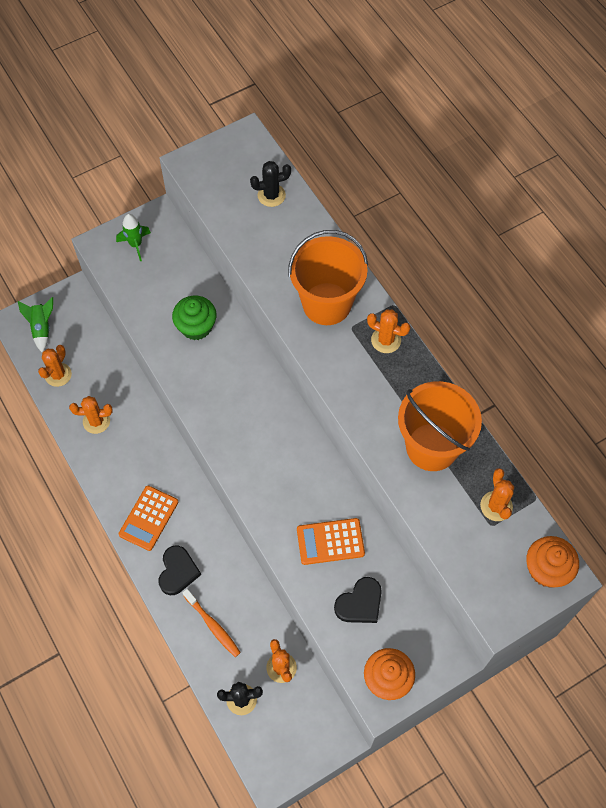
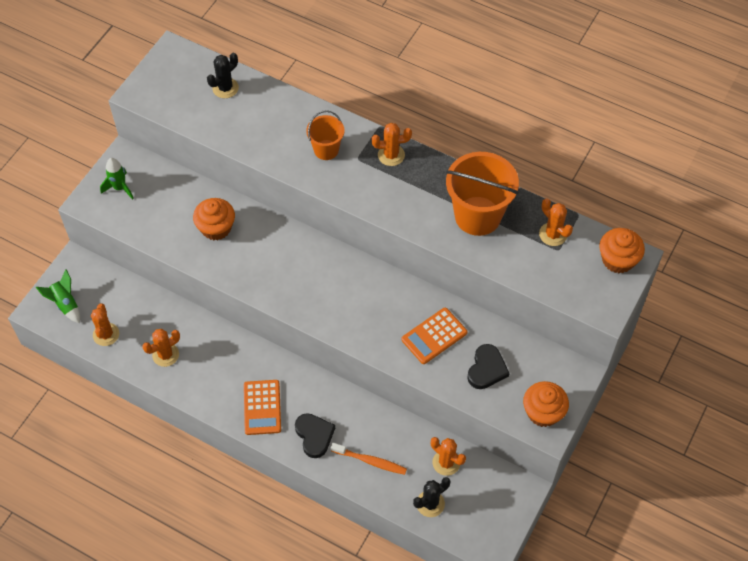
camera: 30 degrees left, 5 degrees down
(196, 326) = (216, 228): green cupcake -> orange cupcake
(327, 303) = (326, 150): orange bucket -> orange bucket, size x0.55

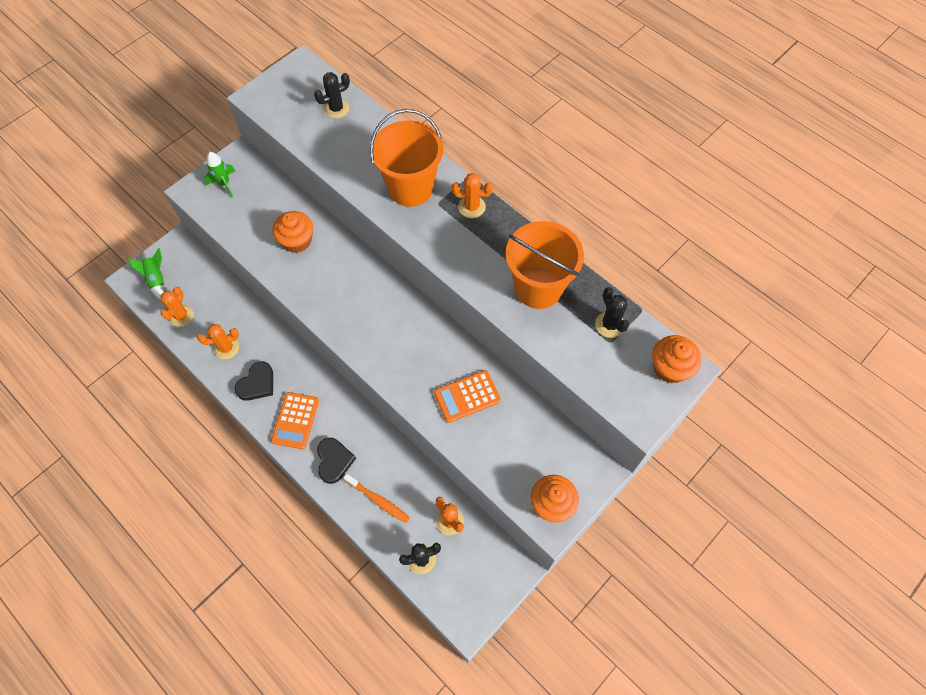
camera: 15 degrees right, 5 degrees up
(326, 150) = (410, 188): orange bucket -> orange bucket, size x1.82
(486, 369) = (508, 443): black heart -> black heart (257, 383)
(553, 234) = (609, 324): orange cactus -> black cactus

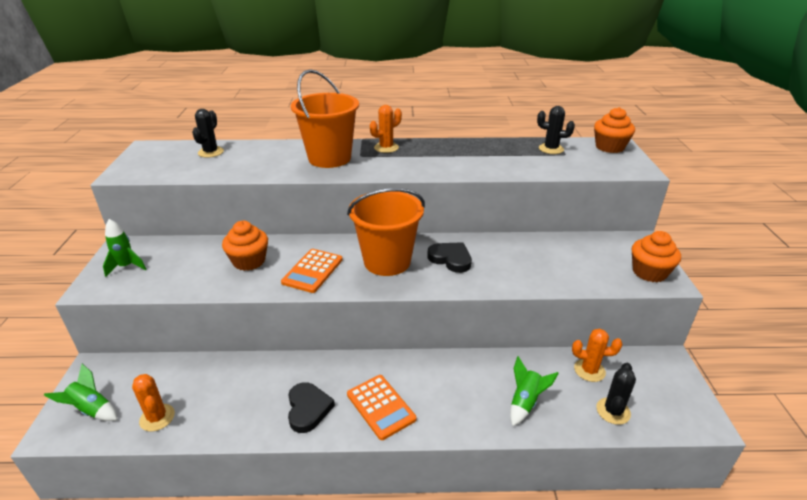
camera: 45 degrees left, 30 degrees down
(226, 348) = (241, 406): orange cactus -> none
(334, 461) = (453, 407): black heart -> black heart (450, 259)
(378, 500) = (525, 402): orange toothbrush -> green rocket
(467, 396) = (510, 260): orange calculator -> orange calculator (312, 271)
(538, 287) = (487, 156): orange bucket -> orange bucket (387, 261)

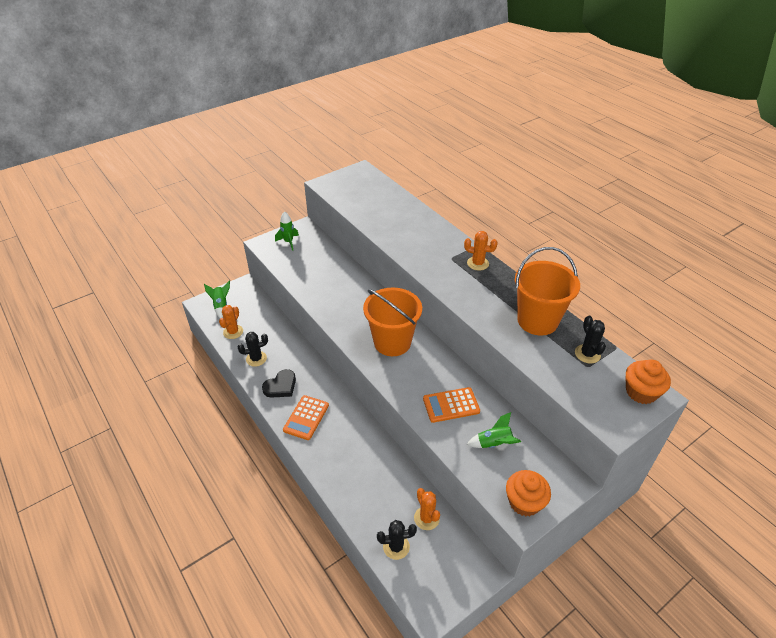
camera: 55 degrees right, 10 degrees up
(211, 152) = (382, 196): black cactus -> black cactus (256, 359)
(249, 261) = (335, 282): orange cupcake -> none
(312, 271) = (351, 314): orange calculator -> orange calculator (451, 405)
(329, 158) = (431, 247): orange bucket -> orange bucket (537, 321)
(450, 259) = (426, 373): black heart -> none
(525, 402) = (365, 490): green rocket -> green rocket (494, 444)

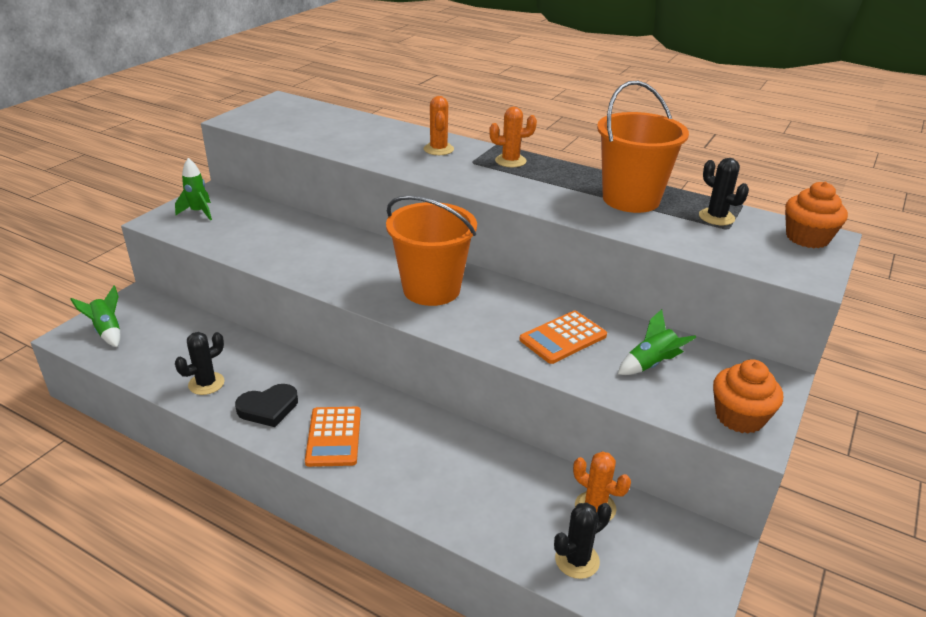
camera: 25 degrees left, 10 degrees down
(233, 332) = (146, 359): orange cactus -> orange cactus (438, 149)
(281, 386) = (268, 408): black heart -> black heart turned 45 degrees clockwise

